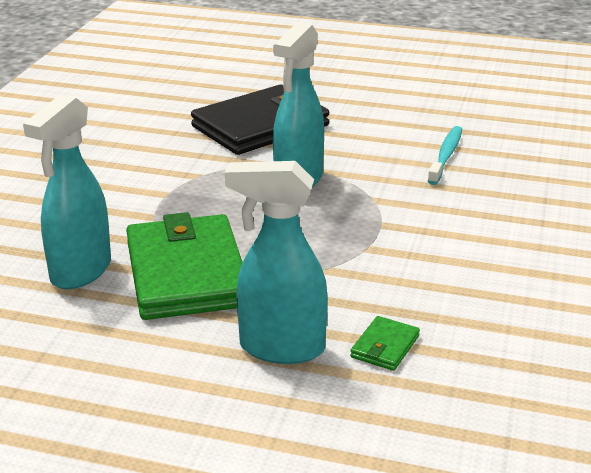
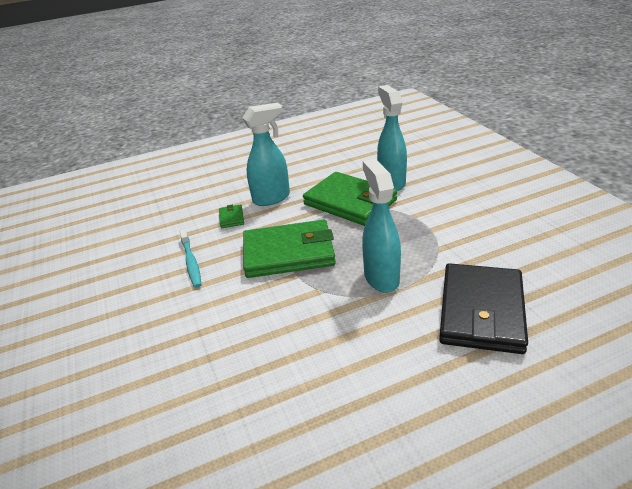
camera: 145 degrees right, 5 degrees up
(360, 250) = (289, 253): none -> green wallet
(446, 156) = (315, 364): turquoise toothbrush -> turquoise toothbrush (191, 262)

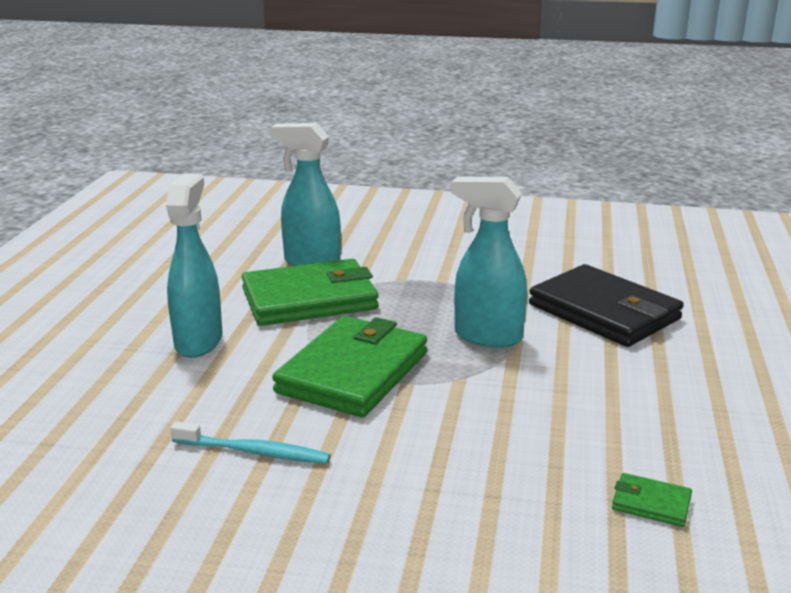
camera: 60 degrees left, 10 degrees down
(231, 218) = (192, 386): green wallet -> green wallet (651, 503)

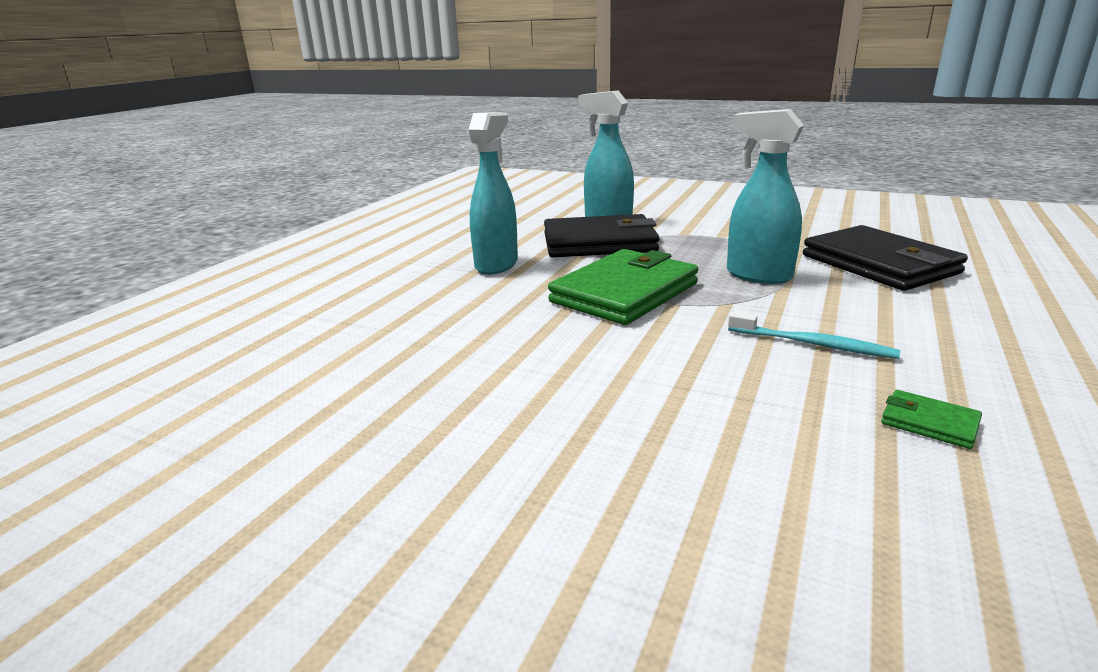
camera: 15 degrees right, 0 degrees up
(253, 452) = (517, 342): turquoise toothbrush -> turquoise toothbrush (812, 344)
(309, 299) = (599, 243): green wallet -> black wallet

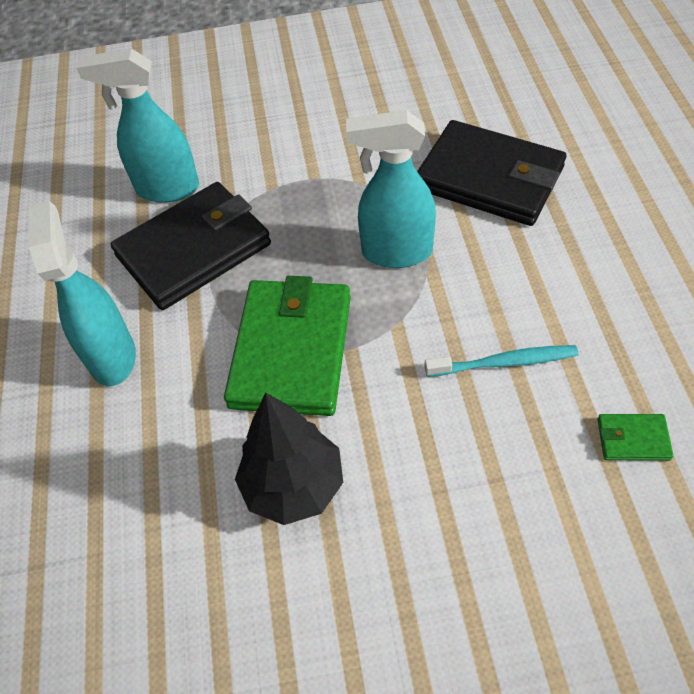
camera: 30 degrees left, 30 degrees up
(557, 345) = (293, 486): none -> black tree

